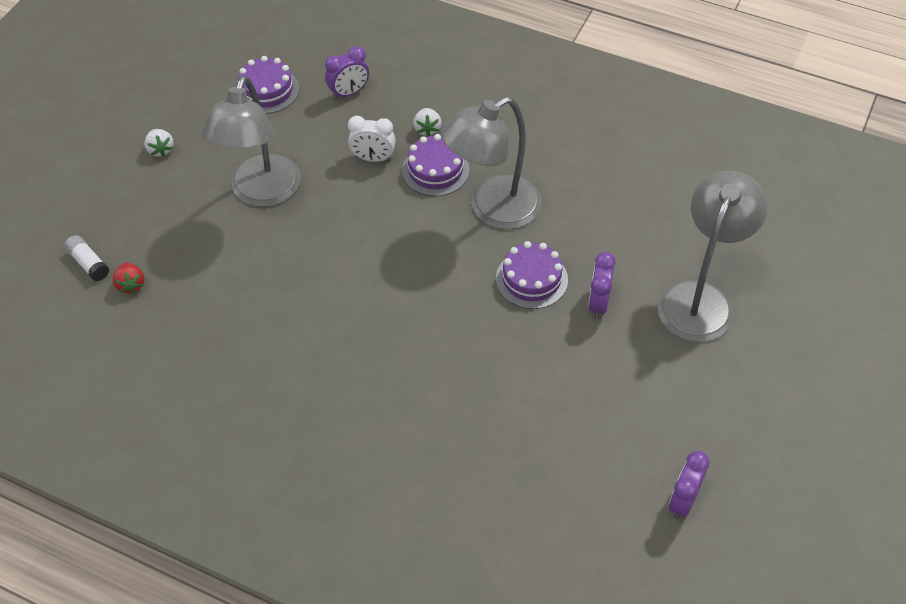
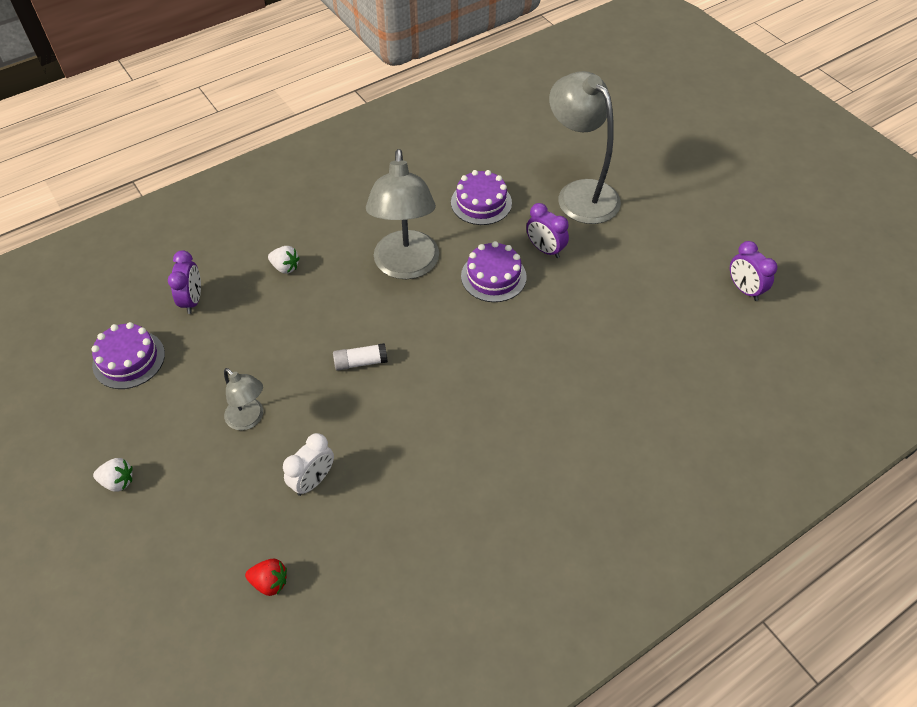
camera: 60 degrees left, 0 degrees up
(89, 263) = (210, 613): white glue stick -> white glue stick (361, 362)
(261, 193) = (249, 419): grey lamp -> grey lamp, size x0.52
(373, 158) = (284, 318): white clock -> white clock (313, 480)
(435, 170) = (334, 283): purple cake -> purple cake (481, 202)

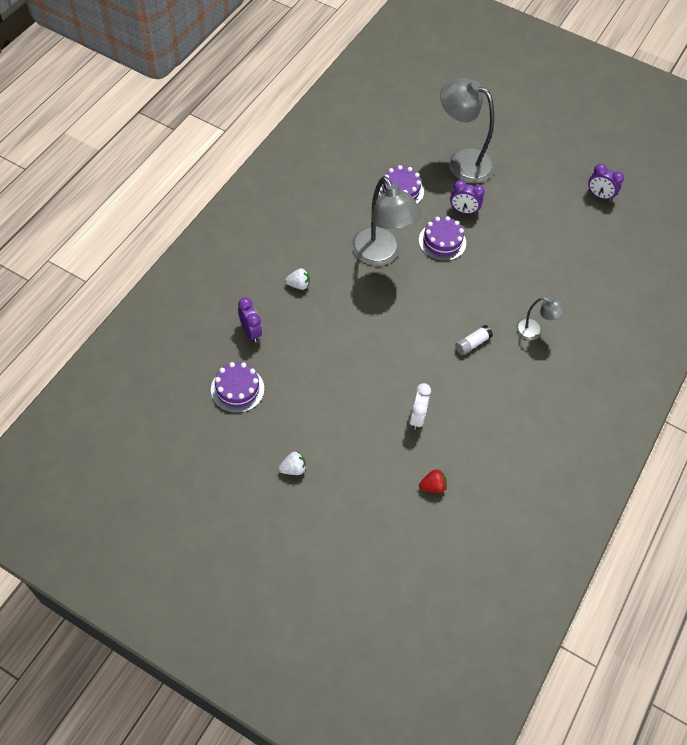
camera: 30 degrees left, 5 degrees up
(249, 419) = (349, 396): grey lamp -> grey lamp (534, 331)
(361, 362) = (395, 331): white glue stick -> white glue stick (472, 343)

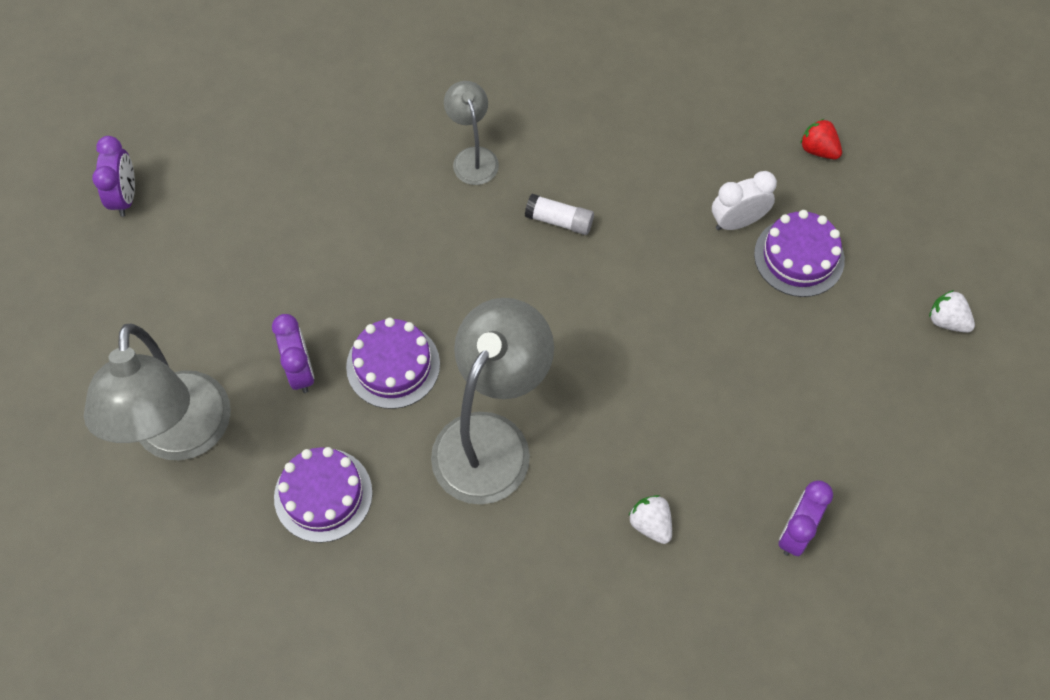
camera: 120 degrees left, 5 degrees up
(237, 389) = (903, 478): purple cake -> purple cake (799, 257)

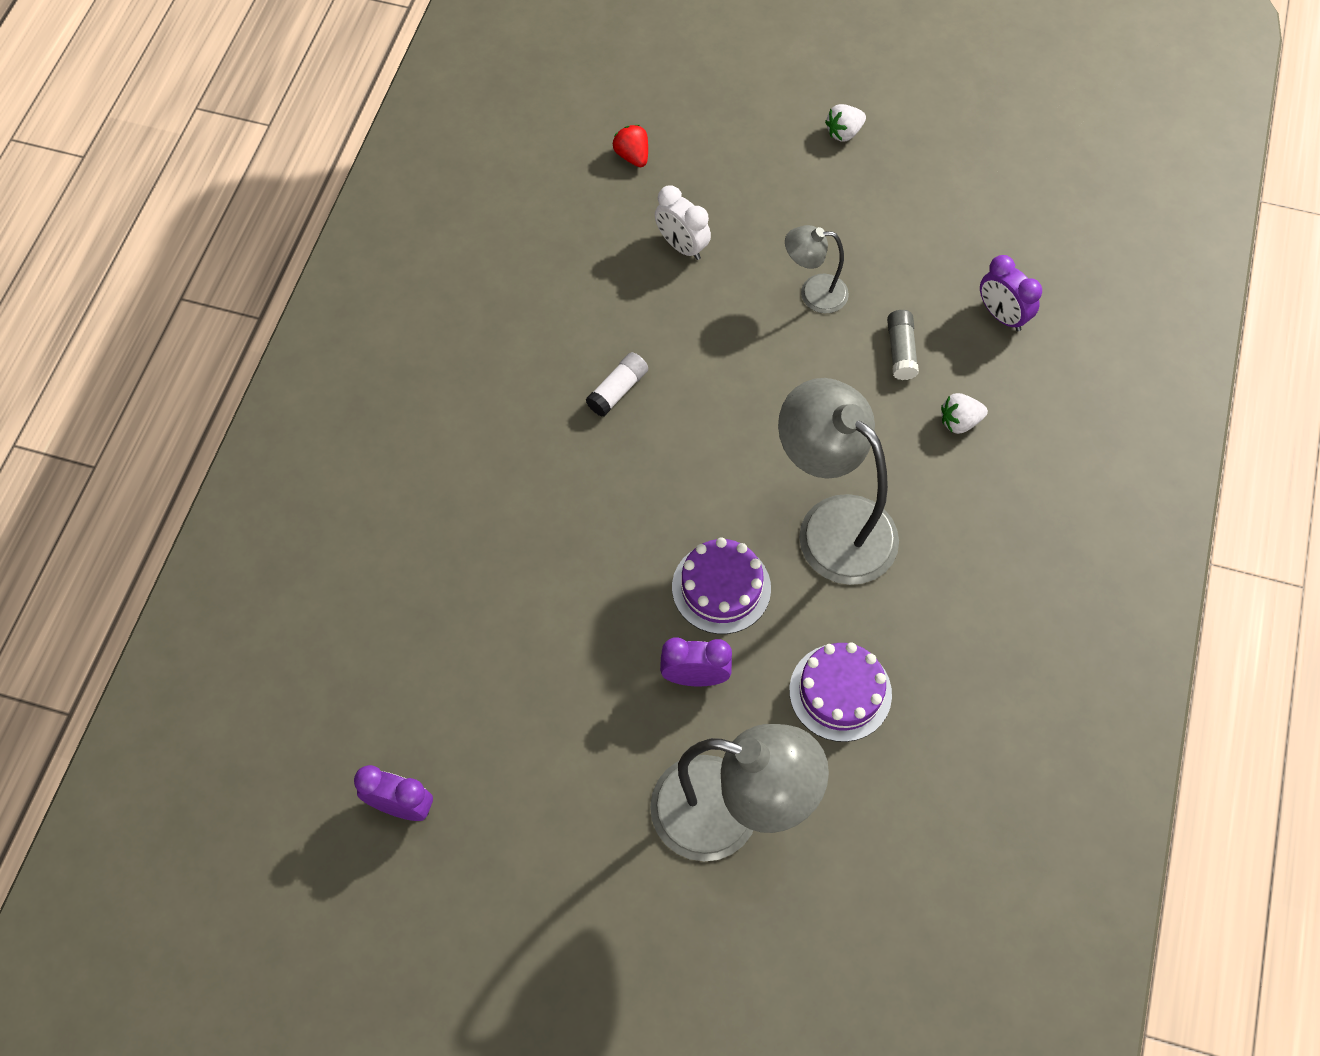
camera: 70 degrees left, 0 degrees up
(473, 157) = (509, 442): grey lamp -> grey lamp (813, 293)
(708, 447) = (901, 351): none -> grey glue stick
(737, 222) = (682, 246): white clock -> white clock turned 45 degrees counterclockwise
(799, 257) = (738, 213): purple cake -> none
(818, 149) = (632, 156): red strawberry -> red strawberry turned 90 degrees clockwise

